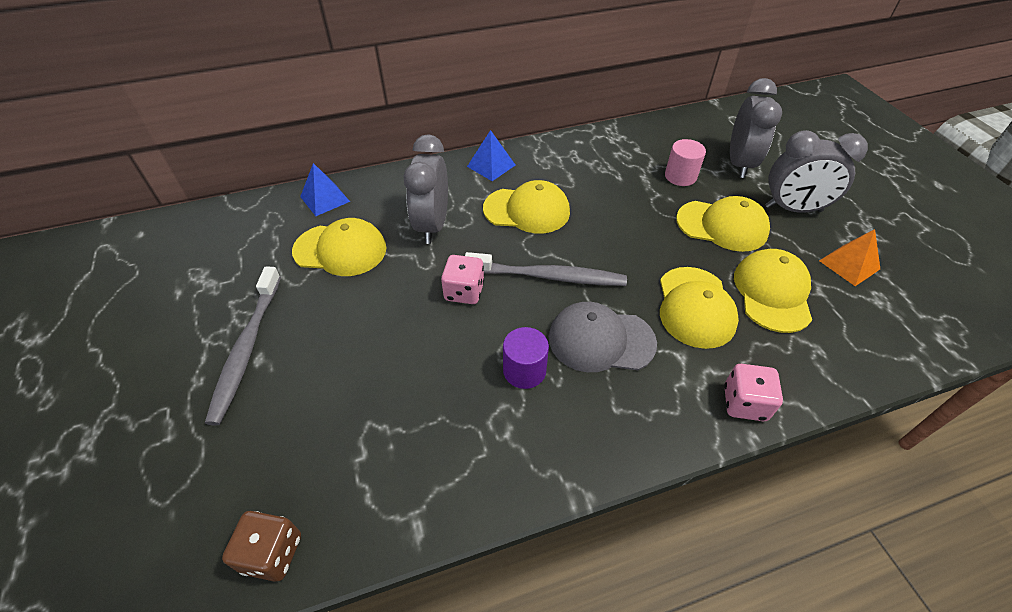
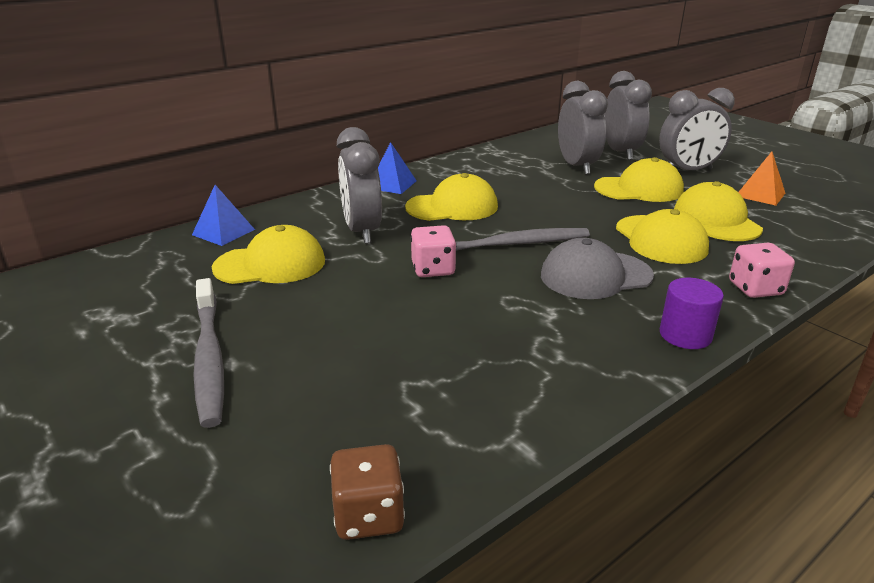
camera: 20 degrees left, 20 degrees down
(524, 370) = (540, 309): purple cylinder -> purple cylinder (685, 335)
(680, 176) = (577, 166): pink cylinder -> grey clock

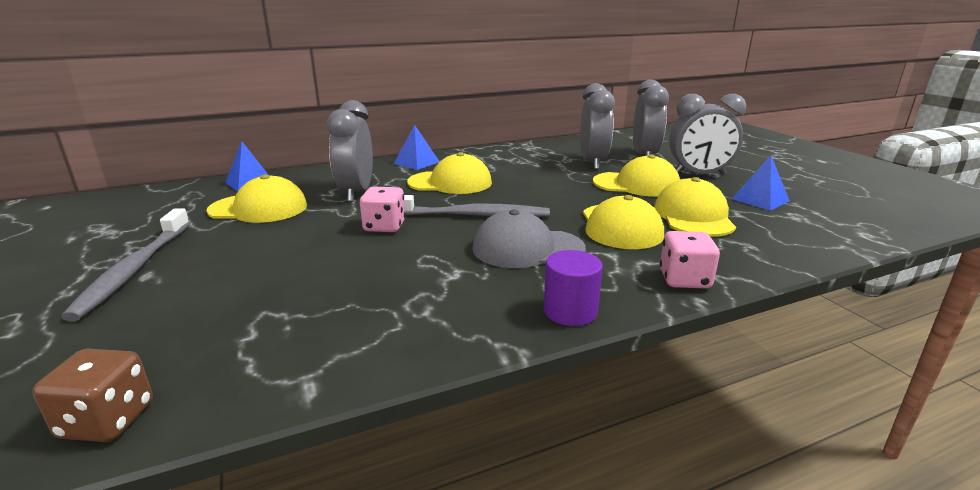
camera: 15 degrees right, 5 degrees down
(760, 194) = (760, 200): orange pyramid -> blue pyramid

